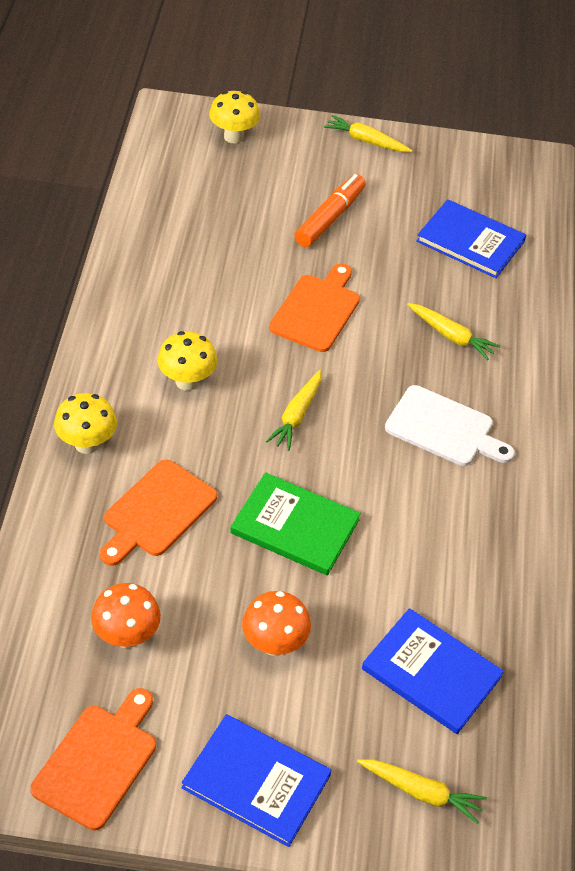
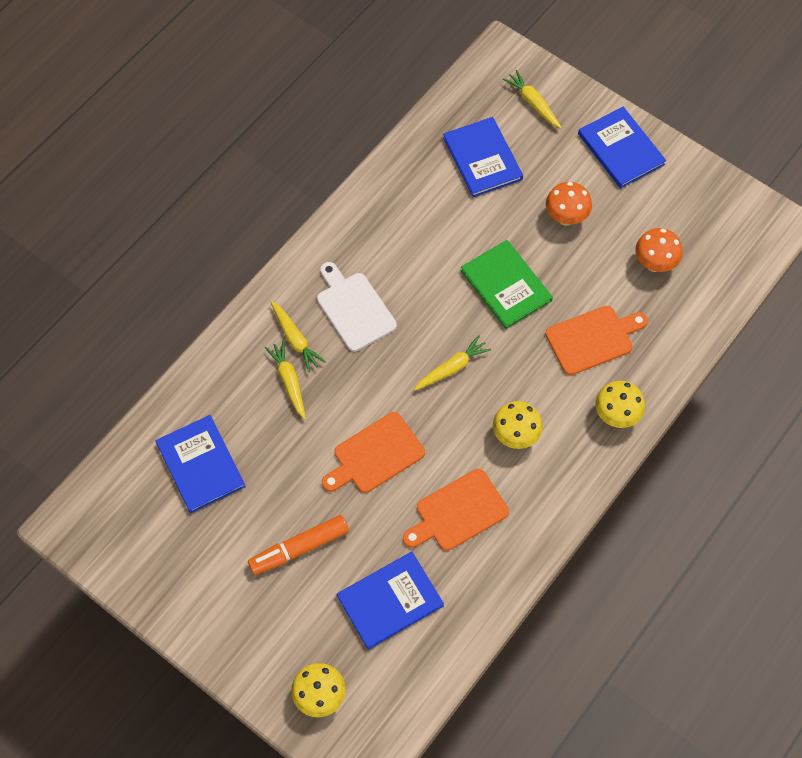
camera: 145 degrees left, 15 degrees up
(98, 761) = (705, 200): orange cutting board -> orange cutting board (458, 512)
(220, 212) = (390, 601): none -> blue book
(366, 141) = (200, 628): yellow carrot -> yellow carrot (295, 339)

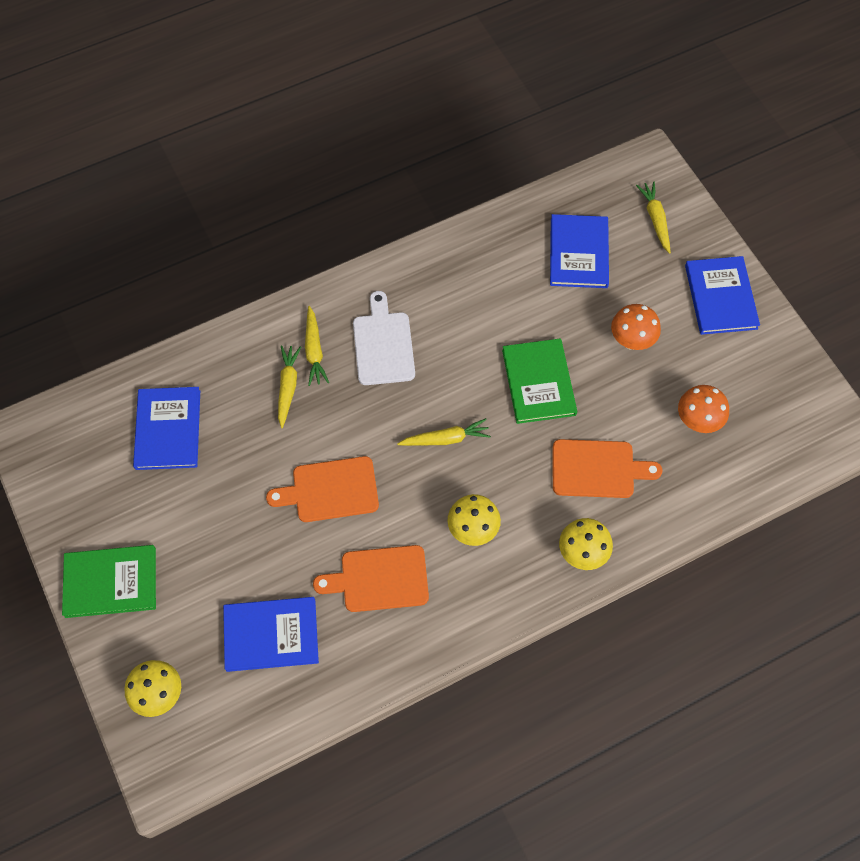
camera: 25 degrees right, 0 degrees up
(223, 620) = (110, 582): none -> green book
(299, 548) = (214, 546): orange marker -> none

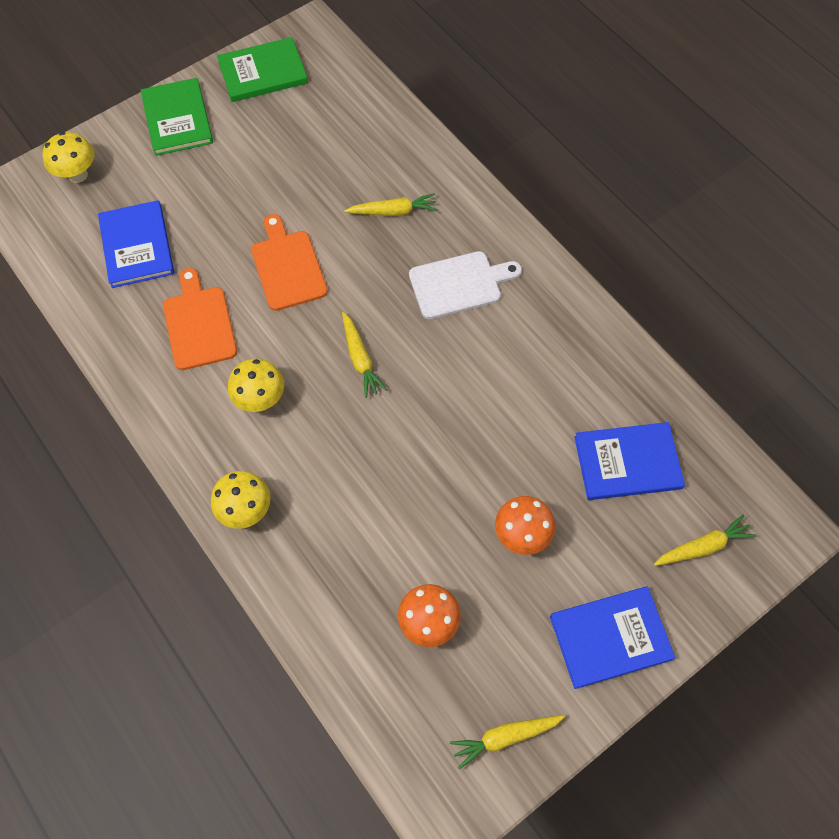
camera: 80 degrees right, 0 degrees up
(168, 429) = (331, 128): blue book -> none
(314, 350) = (439, 225): yellow carrot -> yellow carrot (505, 737)
(538, 382) = (445, 440): green book -> green book (263, 72)
(597, 469) = (349, 515): orange cutting board -> none

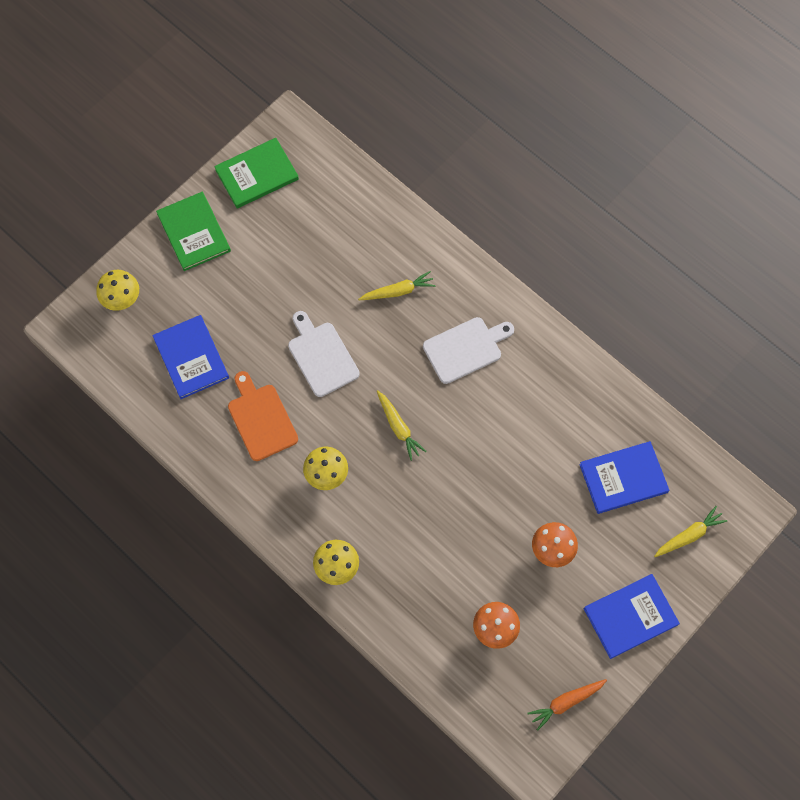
camera: 10 degrees left, 5 degrees up
(287, 267) = (321, 356): orange cutting board -> white cutting board
(505, 737) = (566, 702): yellow carrot -> orange carrot

